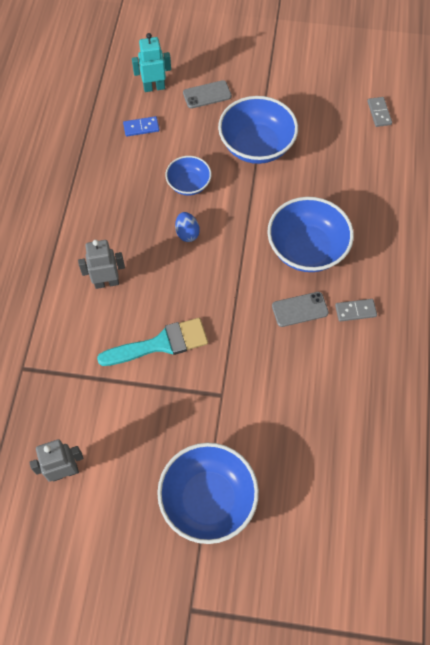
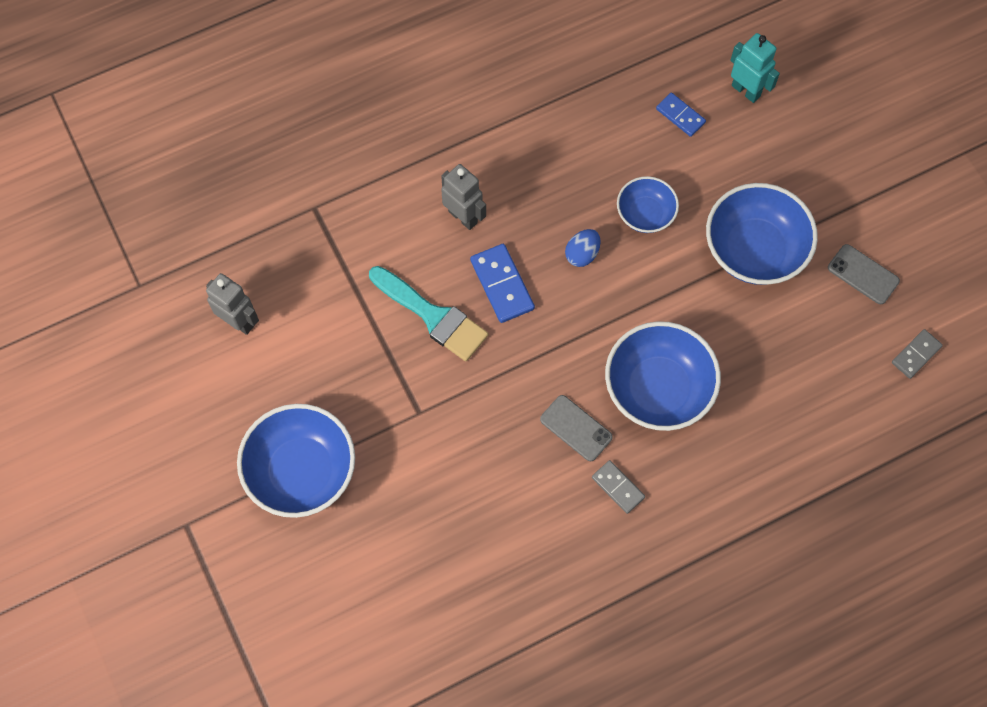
camera: 55 degrees right, 5 degrees up
(171, 290) = (502, 285): none -> blue domino
(207, 95) = (782, 151): grey phone -> grey phone (863, 274)

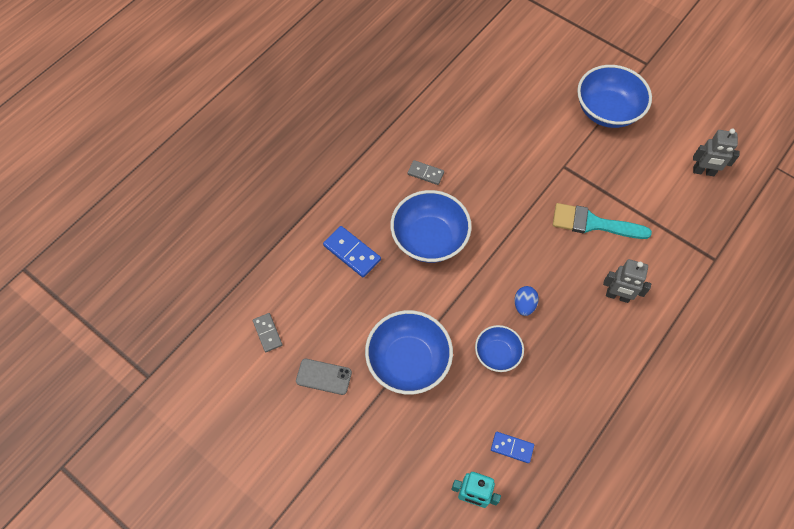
camera: 155 degrees right, 5 degrees down
(502, 285) = (563, 261): blue domino -> blue domino (352, 252)
(576, 428) = (467, 195): grey phone -> none
(916, 355) = (267, 333): grey domino -> grey domino turned 45 degrees counterclockwise

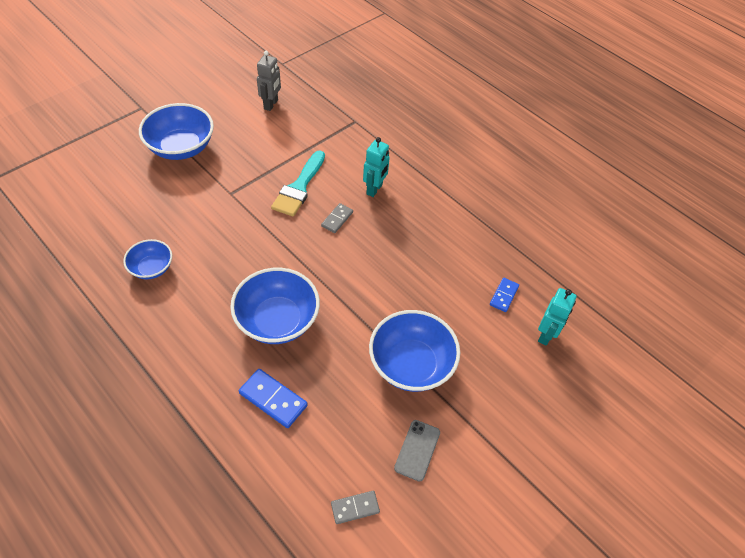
camera: 85 degrees left, 10 degrees down
(352, 252) = (273, 399): blue domino -> blue domino turned 75 degrees clockwise
(425, 173) = (195, 309): grey domino -> grey domino (337, 219)
(497, 354) = (414, 288): blue bowl -> blue bowl (151, 268)
(524, 305) = (369, 256): blue egg -> none
(617, 296) = (374, 189): grey robot -> turquoise robot

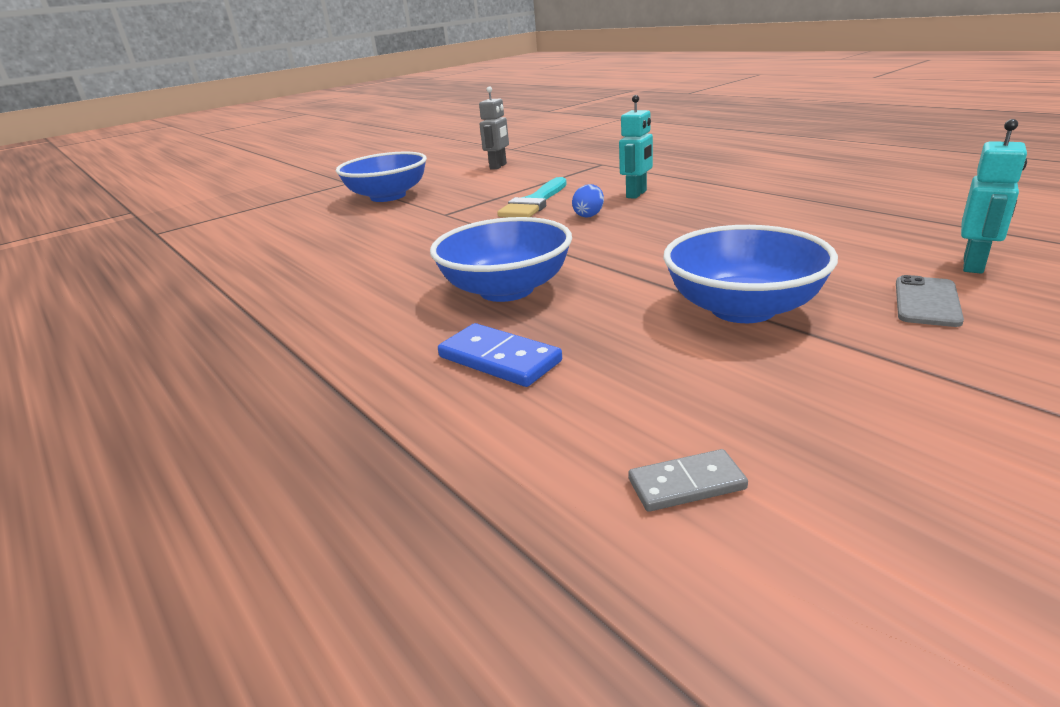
camera: 10 degrees right, 25 degrees down
(151, 268) = (327, 268): blue bowl -> none
(337, 219) = (589, 215): grey domino -> blue egg
(417, 450) = (797, 397): grey phone -> grey phone (926, 302)
(504, 296) = (872, 242): blue domino -> none

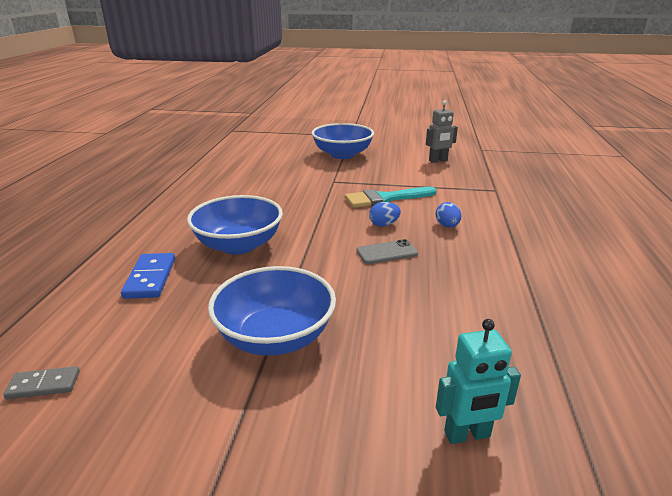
camera: 45 degrees right, 0 degrees up
(637, 194) = (447, 226): turquoise robot -> blue egg
(686, 484) = (44, 385): grey domino -> grey domino turned 45 degrees counterclockwise
(926, 302) = (356, 422): grey phone -> grey phone (387, 252)

